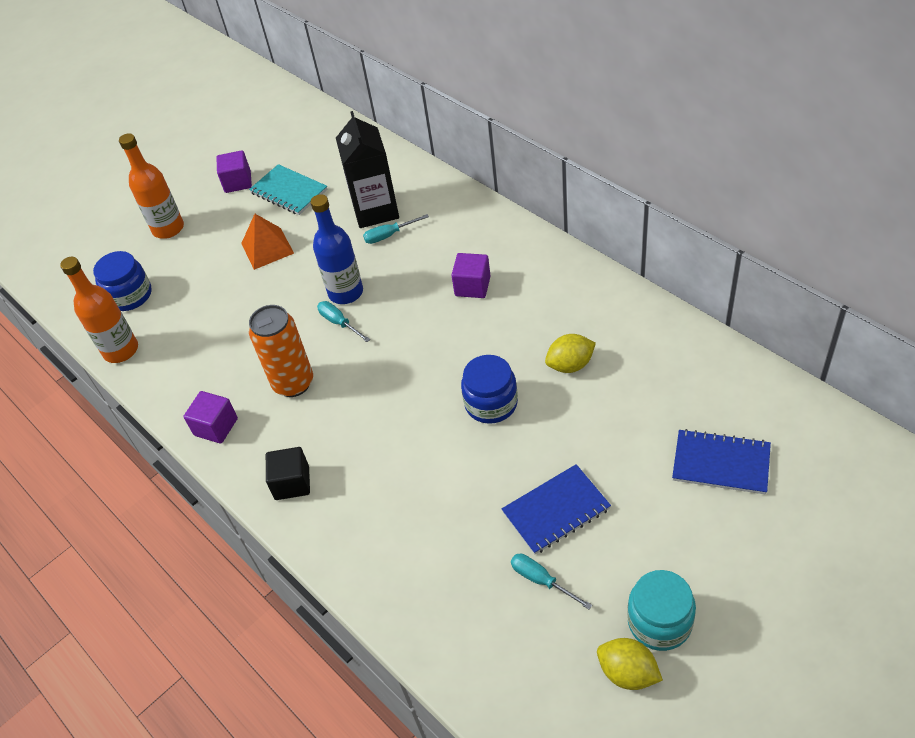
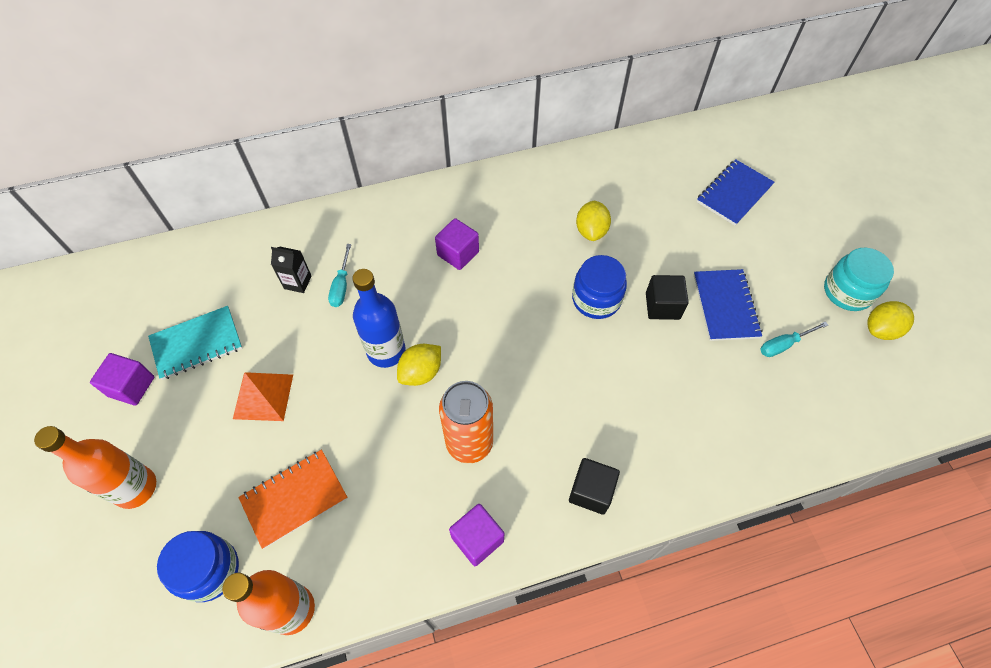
camera: 70 degrees left, 10 degrees up
(198, 308) = (294, 498): none -> orange notebook
(339, 323) = (421, 372): turquoise screwdriver -> yellow lemon
(375, 210) = (297, 282): black carton -> black carton, size x0.48
(519, 458) = (662, 306): none -> black cube

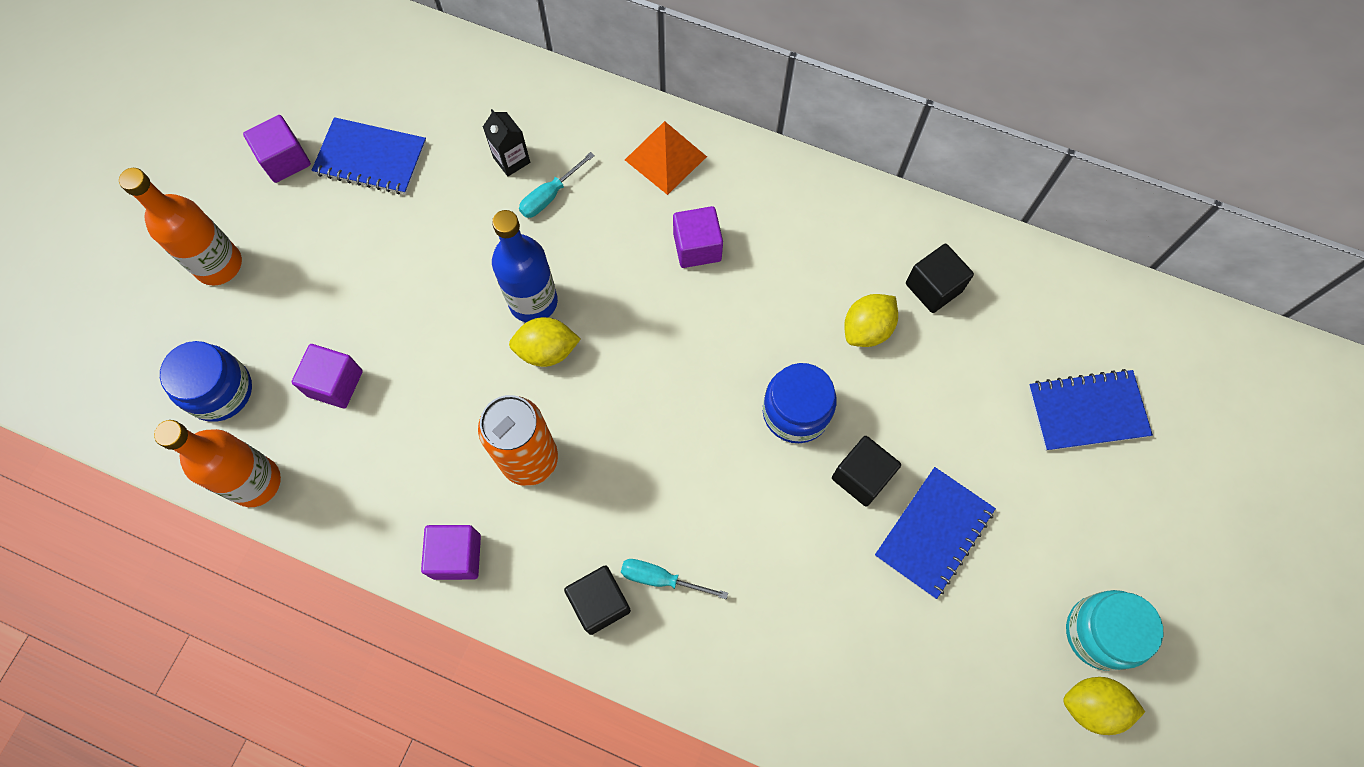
camera: 40 degrees right, 10 degrees up
(197, 344) = (371, 158): turquoise notebook -> blue notebook
(263, 396) = (386, 260): orange pyramid -> orange pyramid (665, 158)
(294, 498) = (335, 383): orange notebook -> purple cube
(604, 187) = (933, 287): none -> black cube
(784, 345) = (955, 628): turquoise screwdriver -> turquoise screwdriver (661, 579)

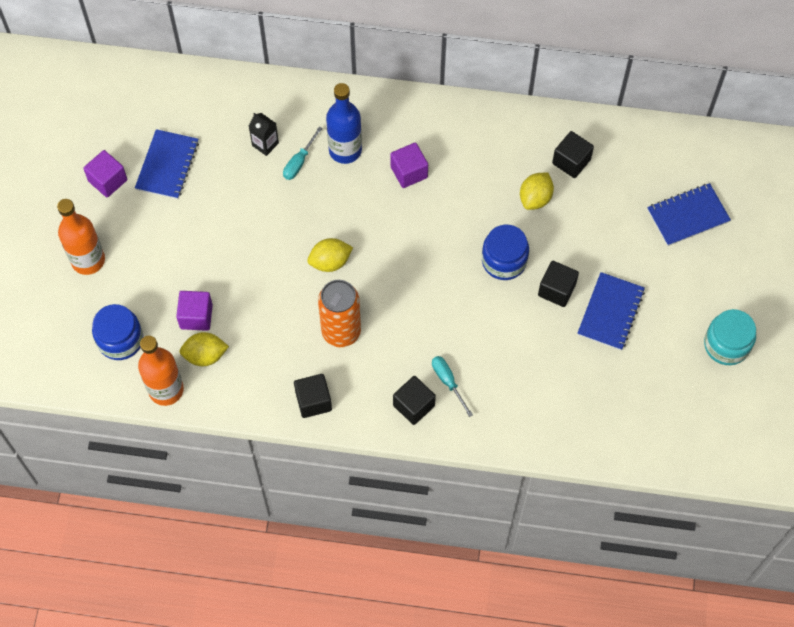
camera: 15 degrees left, 5 degrees down
(371, 158) = (167, 165): blue notebook -> blue notebook turned 75 degrees counterclockwise
(456, 556) = (313, 401): purple cube -> black cube
(533, 301) = (311, 233): blue bottle -> blue bottle (345, 150)
(661, 579) = (448, 382): turquoise screwdriver -> turquoise screwdriver turned 60 degrees clockwise
(665, 158) = (370, 119): orange pyramid -> none
(1092, 706) = (731, 387): yellow lemon -> yellow lemon (205, 355)

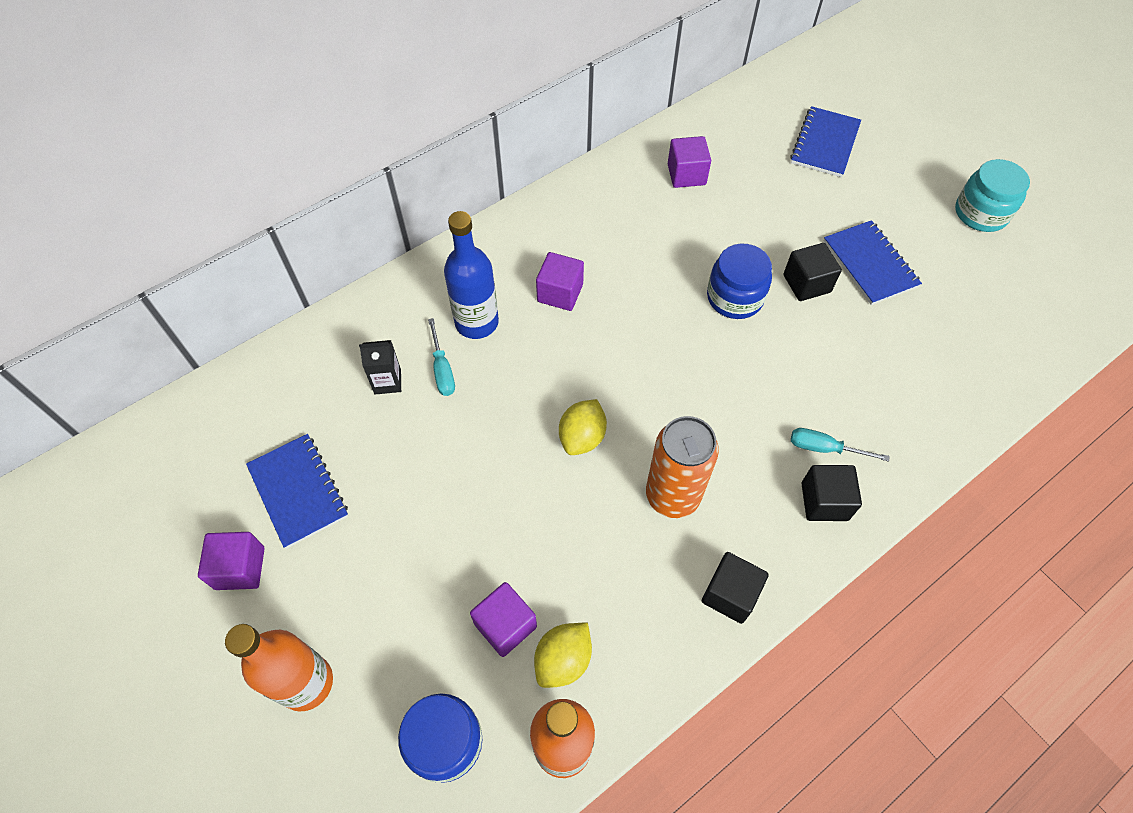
camera: 45 degrees left, 5 degrees down
(535, 198) = (695, 225): yellow lemon -> none
(571, 161) = (686, 174): black cube -> purple cube

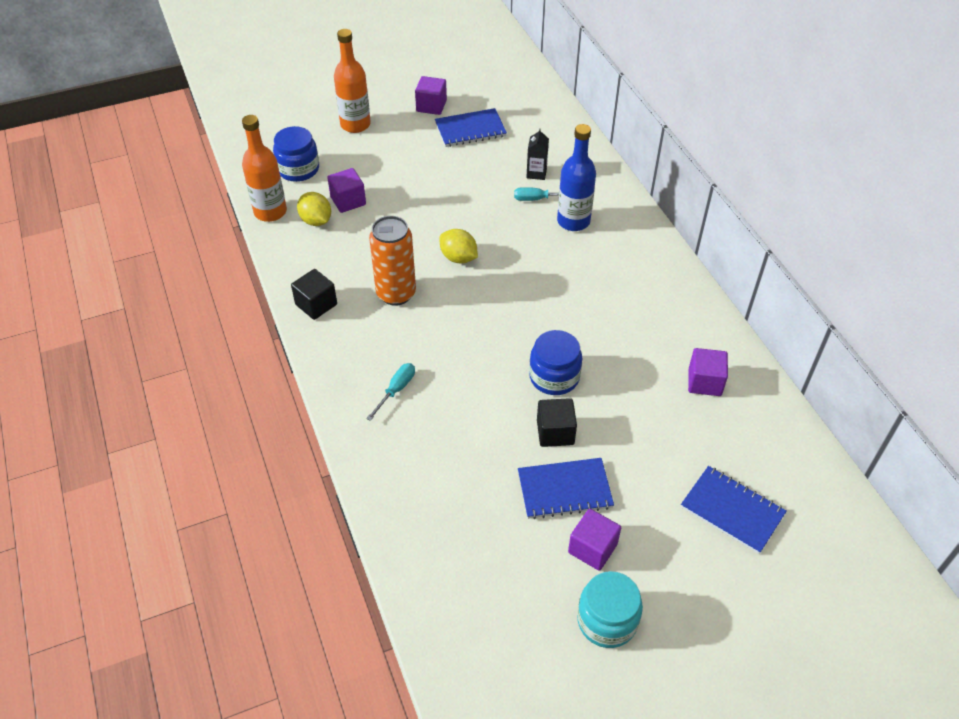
camera: 105 degrees right, 10 degrees down
(560, 293) = (588, 270): purple cube -> purple cube (592, 548)
(824, 501) = (355, 375): black cube -> none

